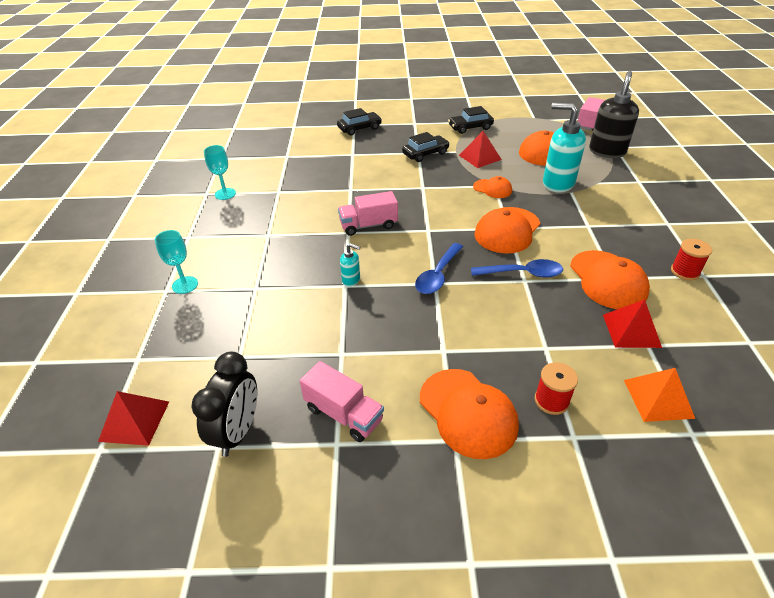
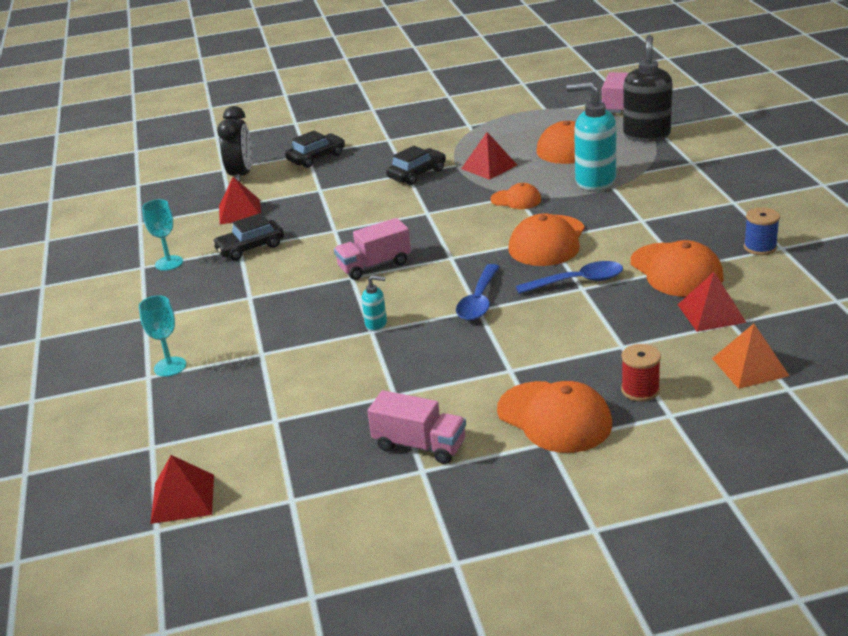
camera: 10 degrees left, 10 degrees down
(238, 432) = (308, 483): black clock -> black clock (241, 175)
(291, 161) = (240, 211): none -> red pyramid
(470, 127) = (465, 133): black car -> black car (250, 248)
(685, 271) = (760, 247): red spool -> blue spool

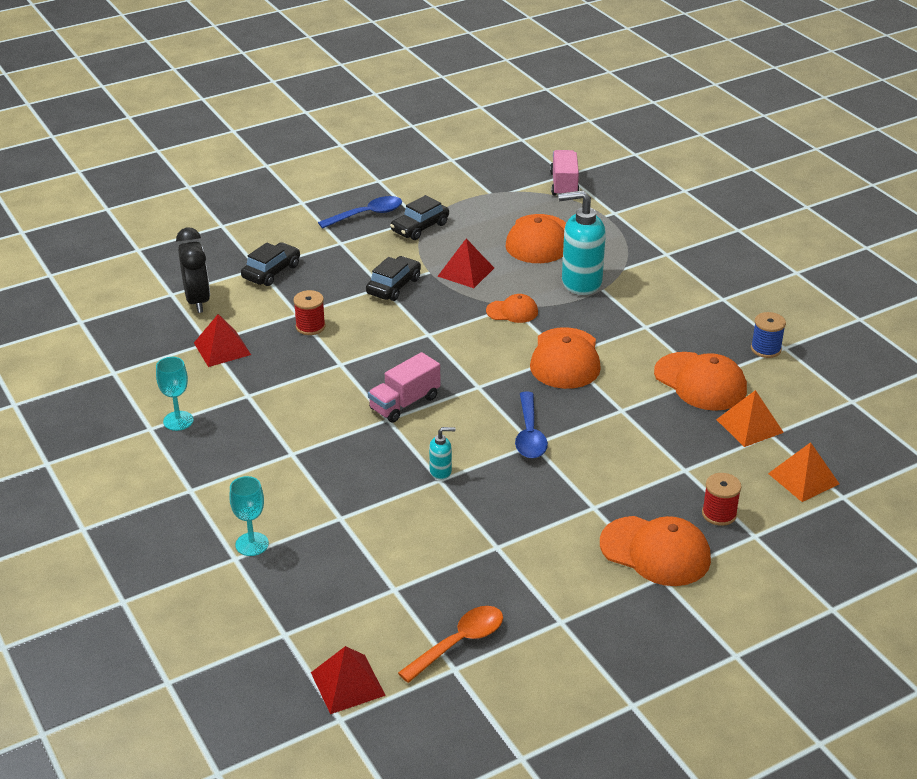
camera: 20 degrees left, 5 degrees up
(250, 248) = (259, 393): black car -> black car (420, 227)
(310, 476) = (459, 643): none -> orange spoon
(325, 200) = (310, 327): none -> red spool
(419, 445) = (546, 596): pink truck -> none
(578, 281) = (614, 403): blue spoon -> blue spoon (367, 215)
(646, 135) = (609, 222): black soap dispenser -> none
(711, 313) = (749, 426): red pyramid -> orange pyramid

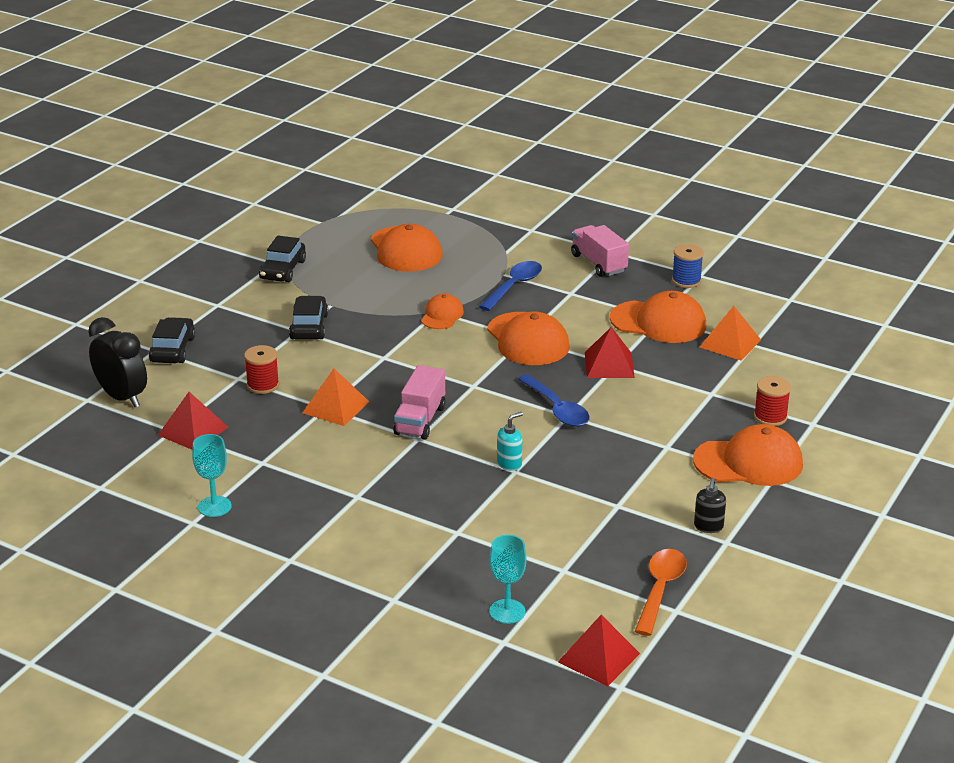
camera: 30 degrees left, 5 degrees down
(252, 544) = (397, 582): turquoise goblet -> turquoise goblet (507, 611)
(367, 215) = (219, 273): blue spoon -> blue spoon (514, 286)
(466, 272) = (365, 295): red pyramid -> red pyramid (609, 365)
(512, 311) = (442, 315): orange cap -> orange cap turned 45 degrees counterclockwise
(558, 600) = (708, 527): none -> black soap dispenser
(564, 185) = (383, 197): pink truck -> pink truck (598, 263)
(581, 282) = (479, 274): turquoise soap dispenser -> none
(803, 478) = (808, 368): orange pyramid -> orange pyramid (336, 407)

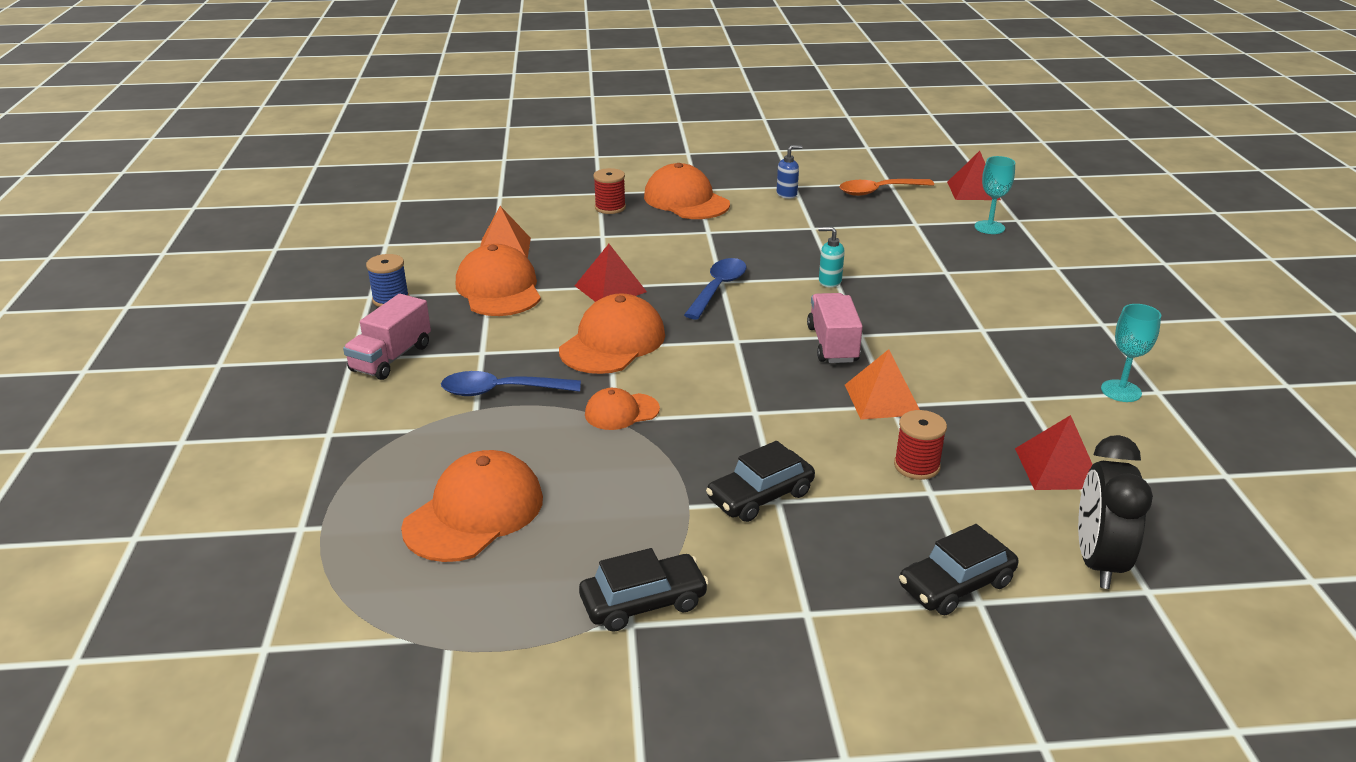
camera: 125 degrees left, 0 degrees up
(420, 420) = (832, 344): pink truck -> pink truck turned 75 degrees counterclockwise
(708, 527) = (787, 194): black soap dispenser -> blue soap dispenser

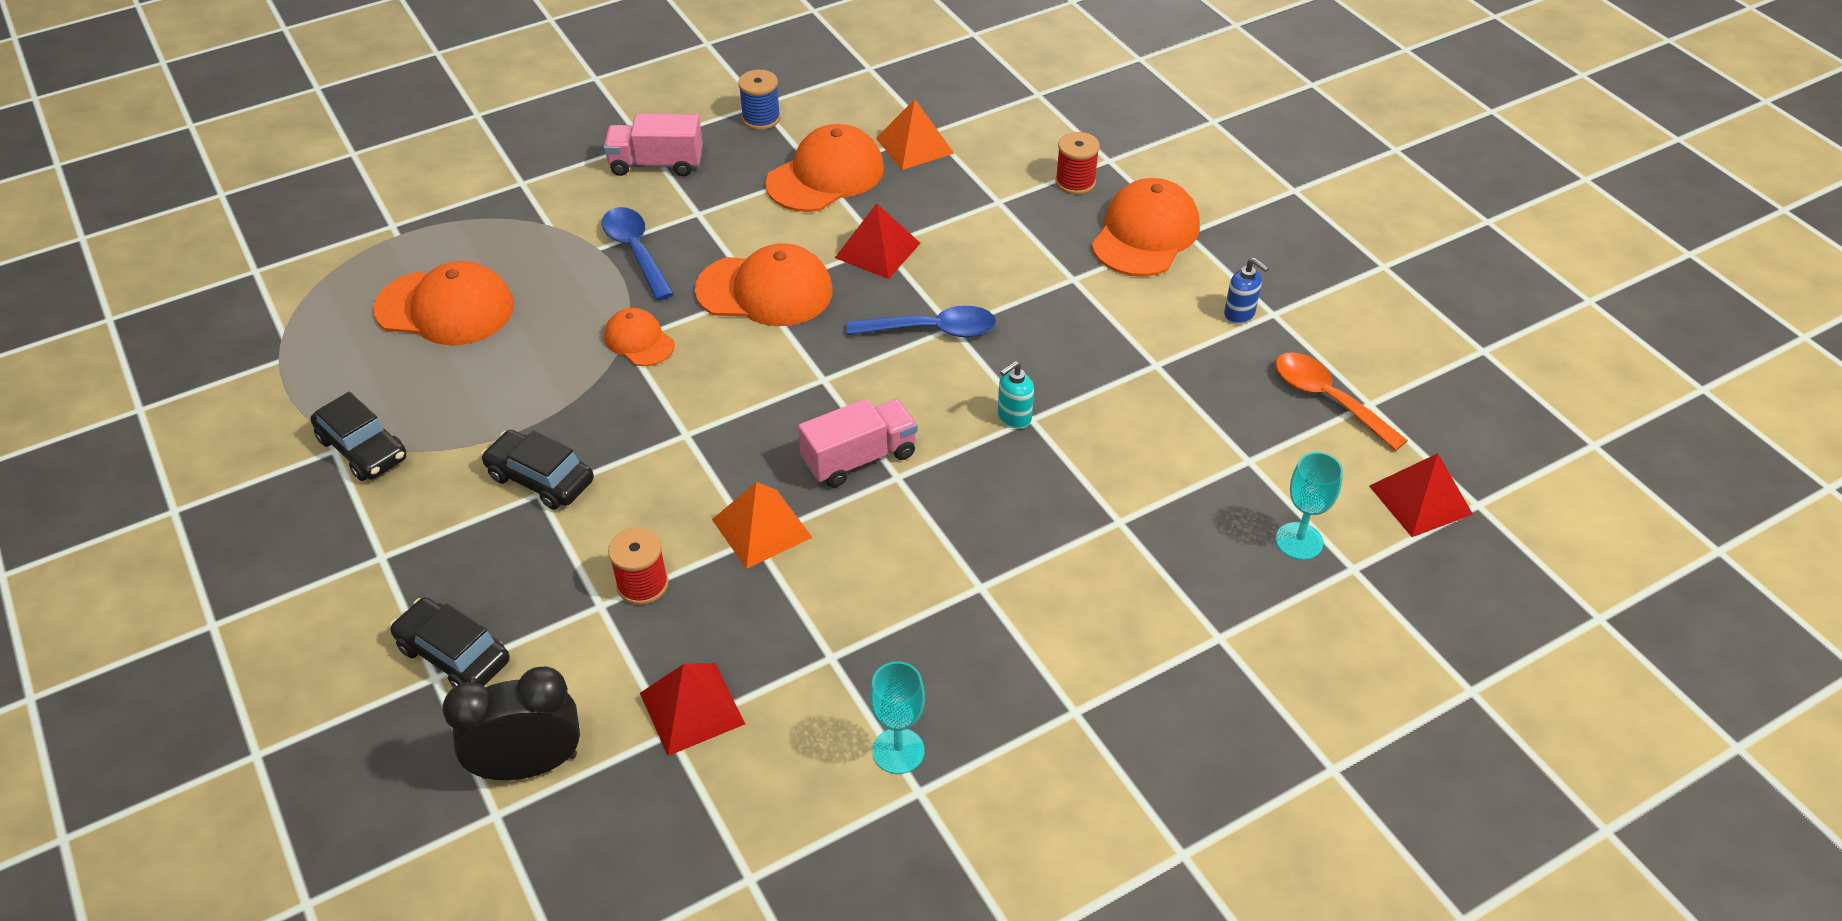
camera: 65 degrees right, 15 degrees up
(829, 281) = (1014, 417): turquoise soap dispenser -> turquoise soap dispenser turned 120 degrees counterclockwise

